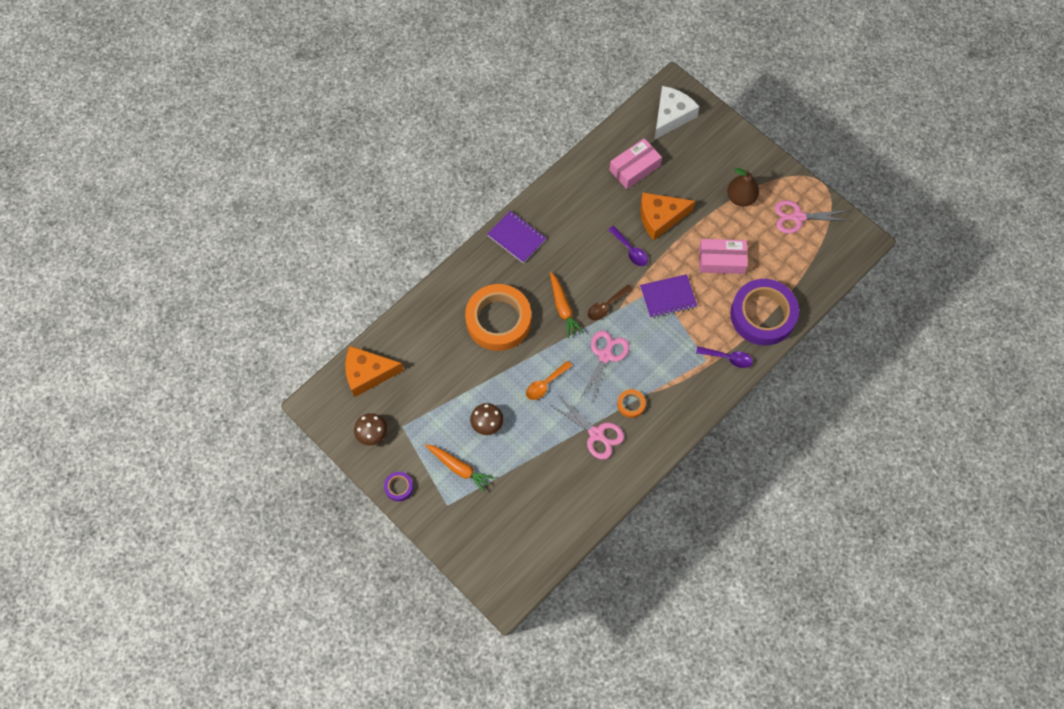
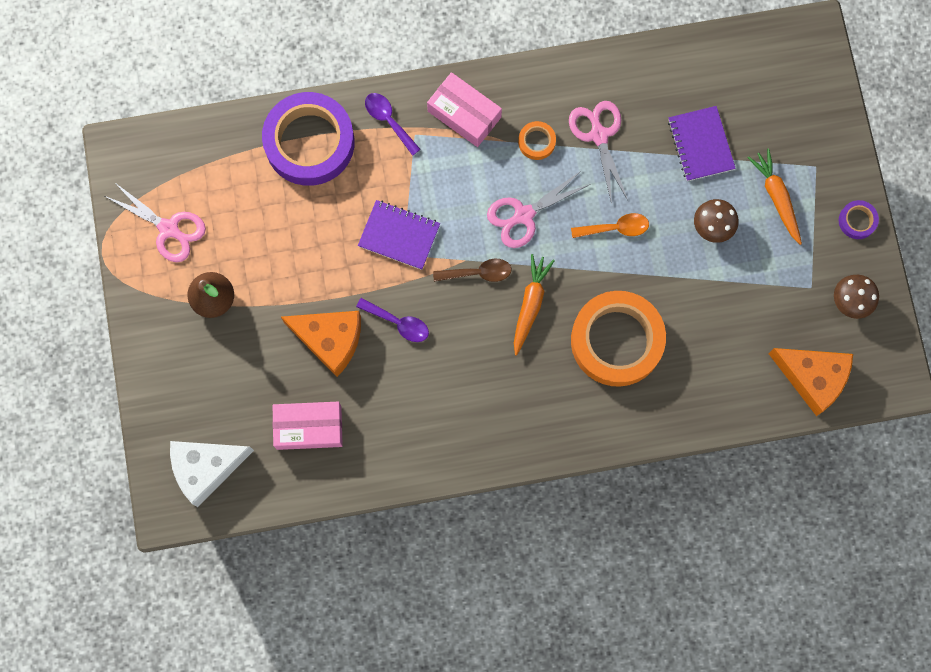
camera: 145 degrees left, 10 degrees up
(516, 238) = (521, 433): purple notebook -> purple notebook (700, 144)
(630, 250) = (398, 323): purple spoon -> purple spoon turned 120 degrees clockwise
(721, 260) = (302, 237): pink box -> pink box (464, 114)

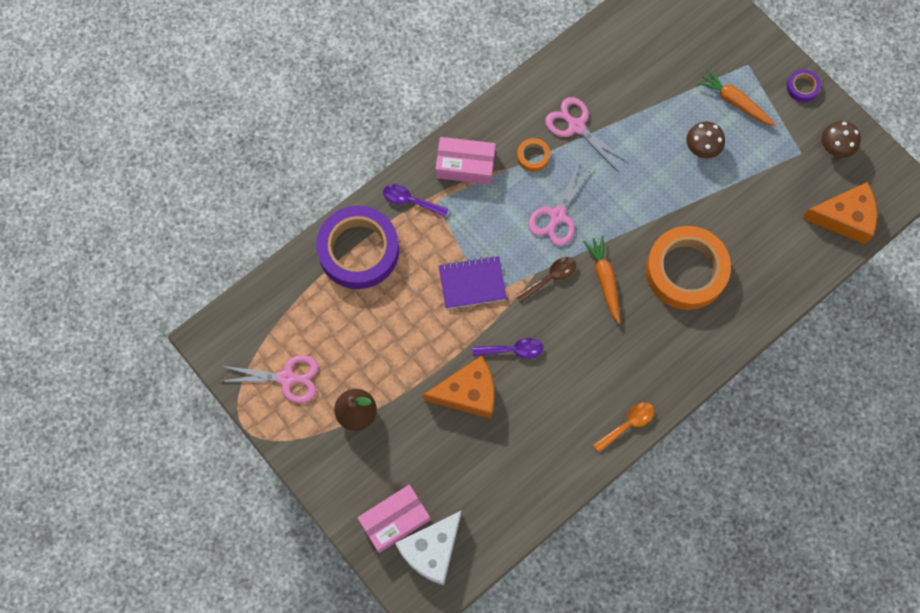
camera: 30 degrees left, 5 degrees down
(309, 427) = (493, 470): pink box -> pink box (394, 520)
(615, 228) = (632, 188): orange spoon -> orange spoon (627, 424)
(700, 144) = (655, 93): purple notebook -> none

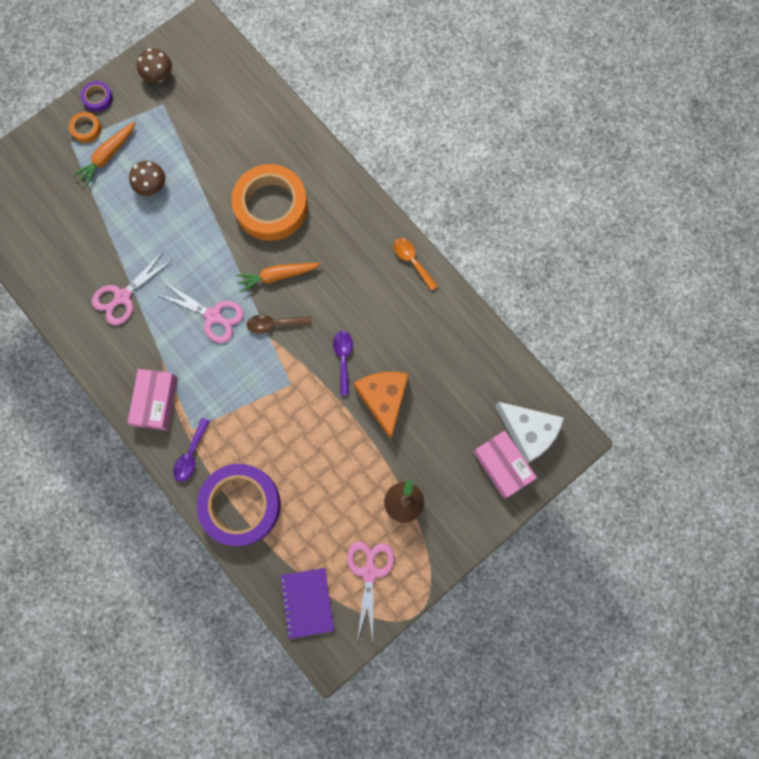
camera: 90 degrees left, 5 degrees up
(472, 283) = (277, 395): purple notebook -> purple notebook (307, 602)
(533, 156) = (151, 337): orange tape -> orange tape (86, 129)
(550, 278) = (275, 324): brown spoon -> brown spoon turned 60 degrees counterclockwise
(844, 218) = (226, 74): orange cheese -> none

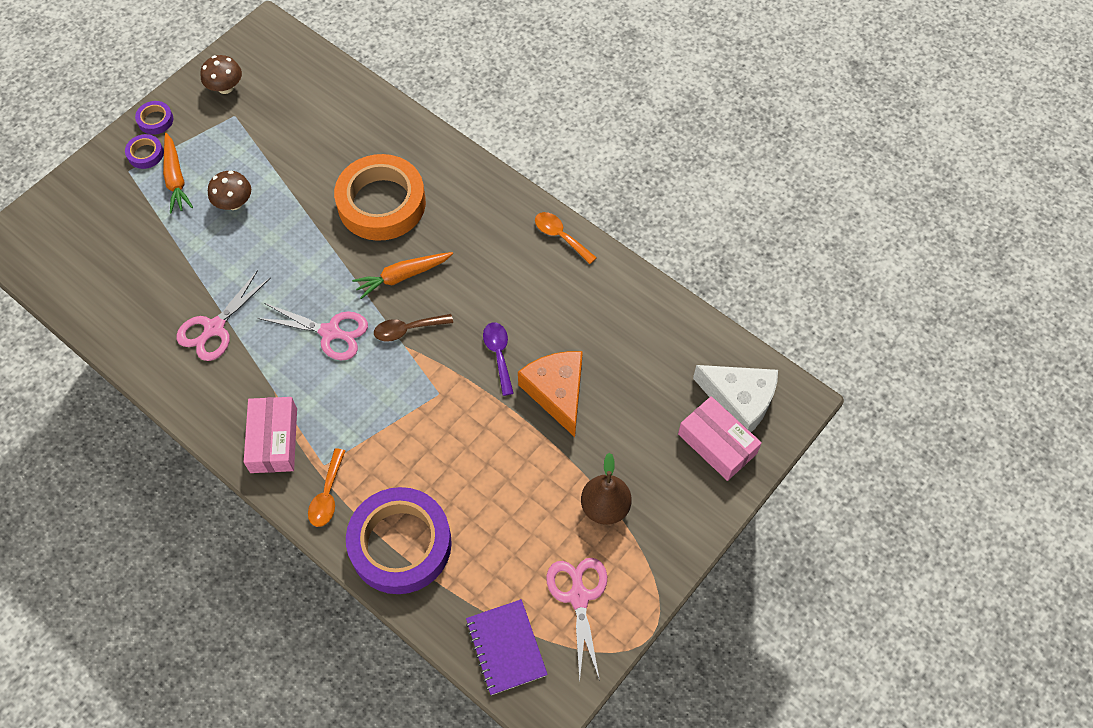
camera: 10 degrees left, 15 degrees down
(86, 129) = (145, 154): orange tape -> purple tape
(108, 156) = (176, 178): orange carrot -> orange carrot turned 45 degrees counterclockwise
(191, 454) = (327, 495): purple spoon -> orange spoon

